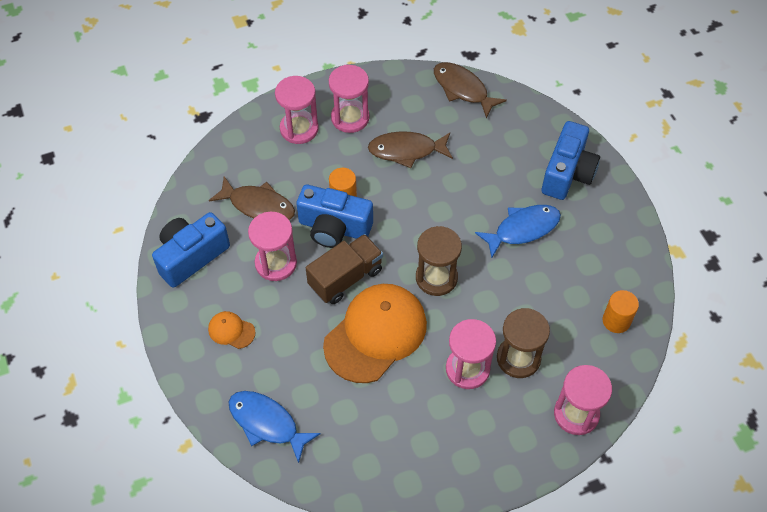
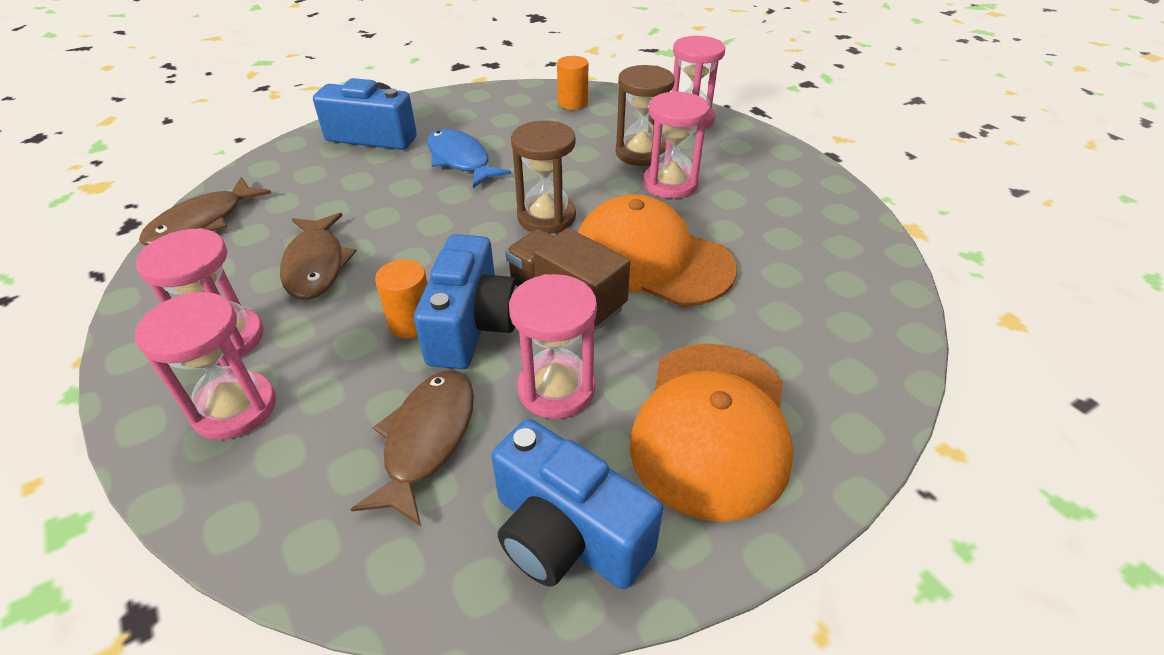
camera: 100 degrees left, 15 degrees down
(231, 331) = (712, 426): orange cap -> orange cap, size x2.34
(267, 423) = (848, 348): blue fish -> none

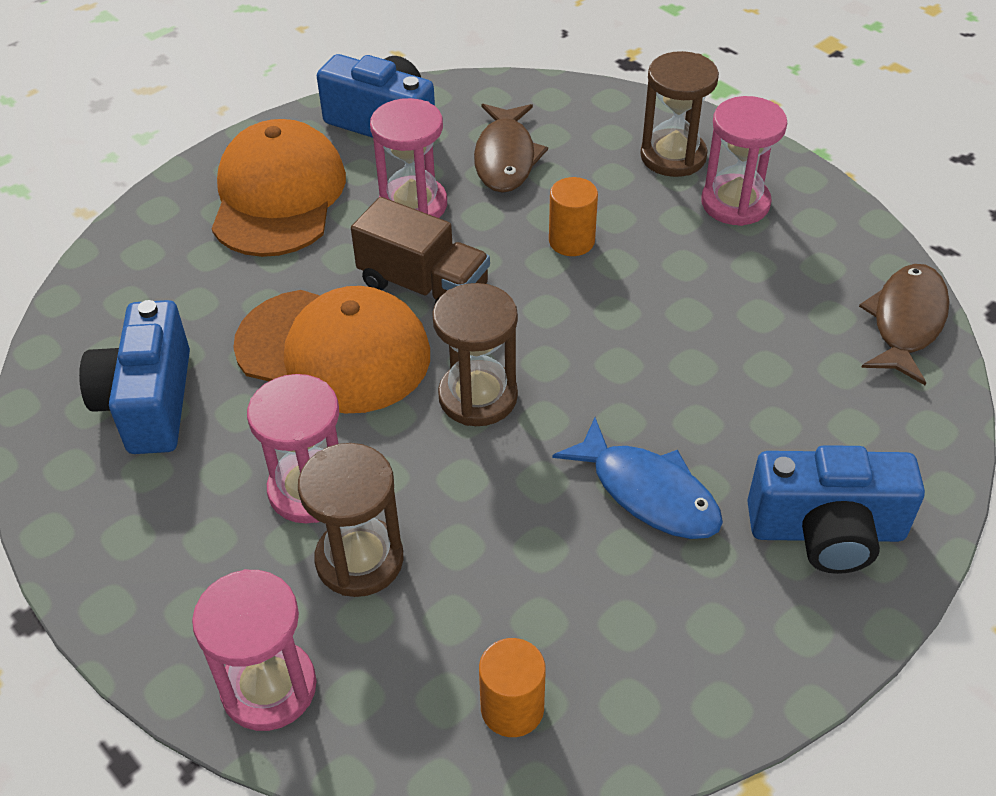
camera: 170 degrees right, 5 degrees up
(235, 408) = (673, 156): pink hourglass -> brown hourglass
(316, 265) = (717, 286): brown fish -> none
(472, 326) = (510, 247): blue camera -> blue camera (149, 402)

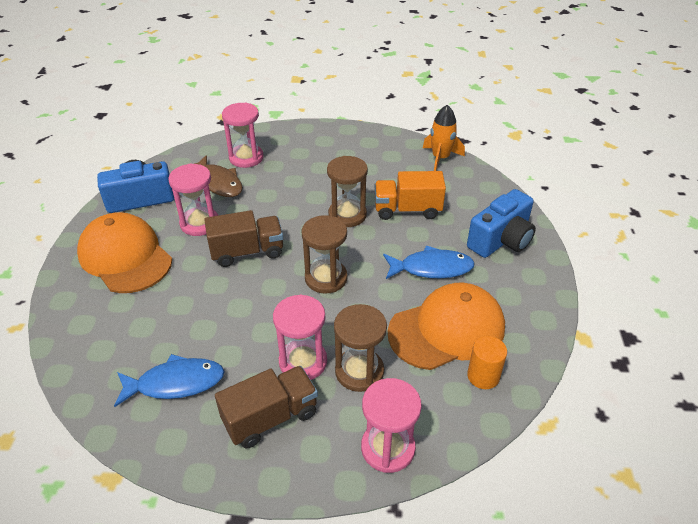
camera: 45 degrees left, 5 degrees down
(149, 402) = (176, 383): blue camera -> blue fish
(192, 529) = (270, 417): none -> brown truck
(334, 351) = (240, 302): orange cap -> orange cap (447, 330)
(571, 241) = (288, 199): orange cylinder -> none
(673, 156) = (288, 146): brown hourglass -> brown hourglass (347, 215)
(731, 374) = (407, 210): none -> orange truck
(735, 203) = (333, 151): pink hourglass -> pink hourglass (246, 158)
(906, 322) = (440, 158): brown fish -> orange rocket

